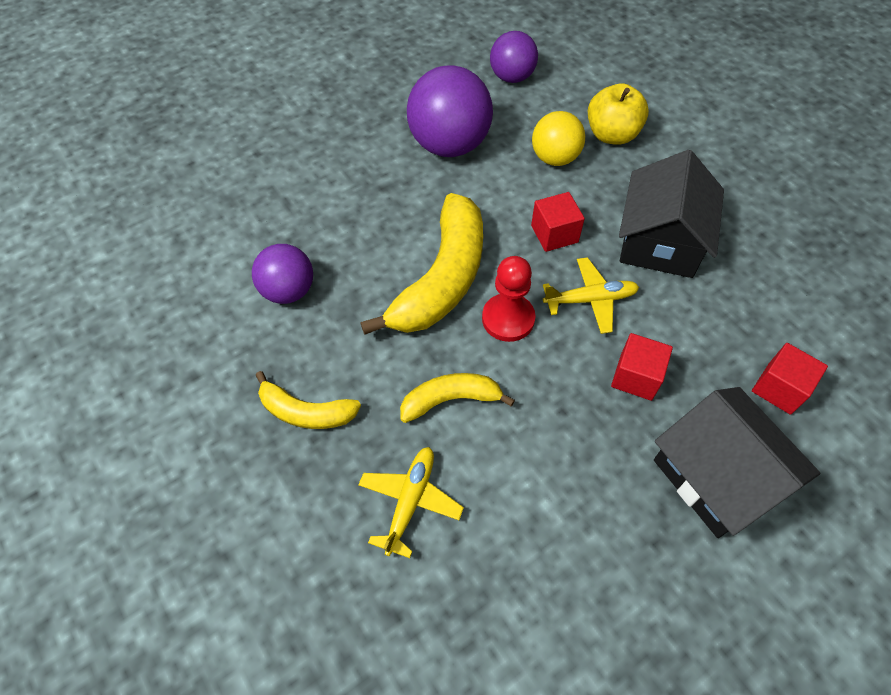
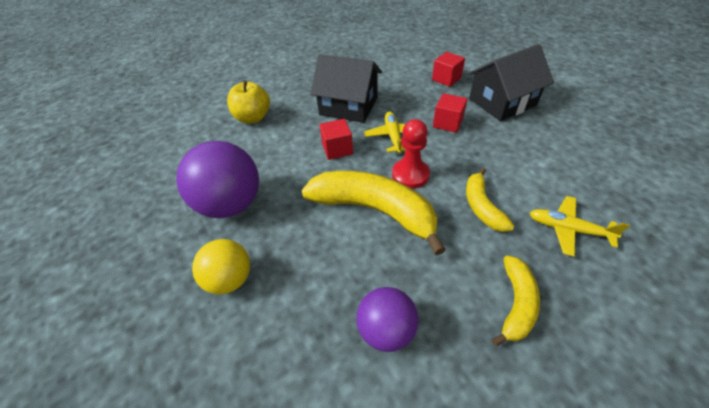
camera: 85 degrees left, 10 degrees down
(512, 77) = (168, 164): purple ball -> none
(555, 158) = (266, 145): yellow ball -> yellow ball (230, 279)

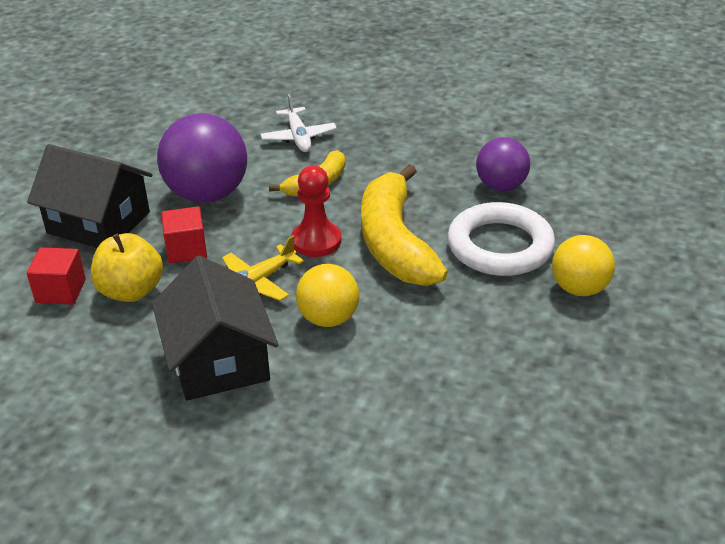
camera: 130 degrees left, 10 degrees down
(231, 204) = (513, 353): purple ball -> purple ball (207, 194)
(253, 118) = (346, 459): yellow apple -> yellow apple (131, 291)
(315, 266) = (500, 246): none -> white ring
(337, 149) = (328, 318): red cube -> yellow ball
(516, 304) = (405, 142): yellow banana -> none
(568, 229) = (298, 137): yellow plane -> white plane

